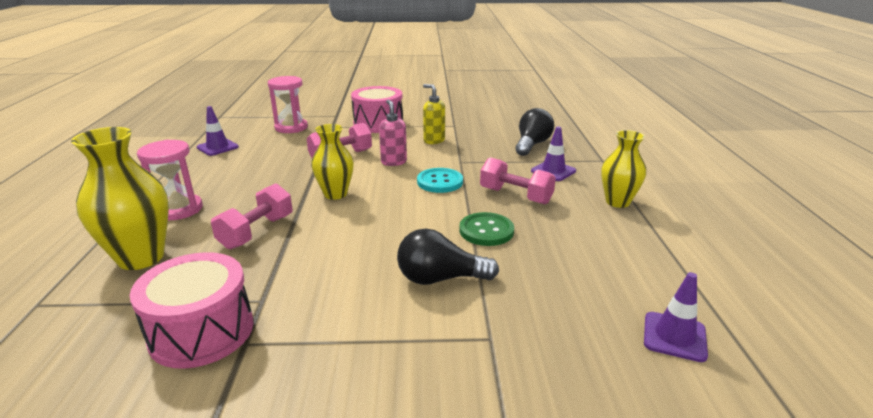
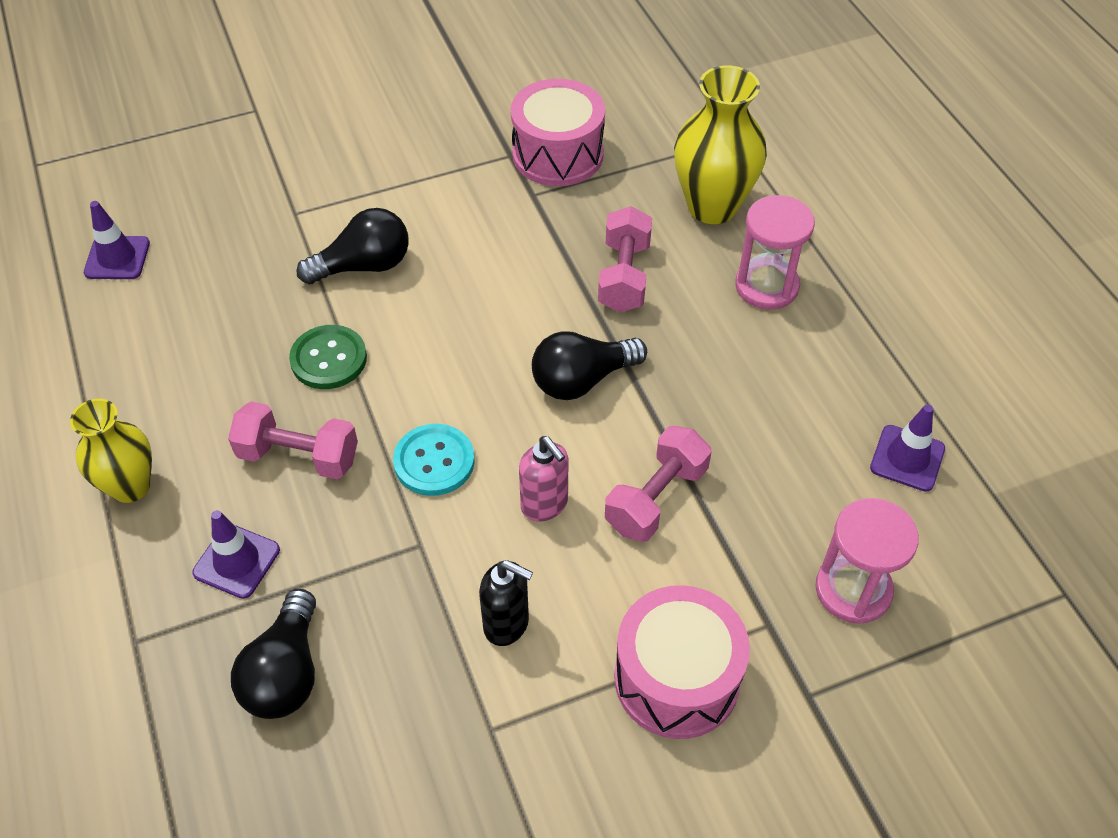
camera: 160 degrees right, 25 degrees up
(335, 194) = (582, 380): yellow vase -> black light bulb
(434, 140) = (507, 624): yellow soap dispenser -> black soap dispenser

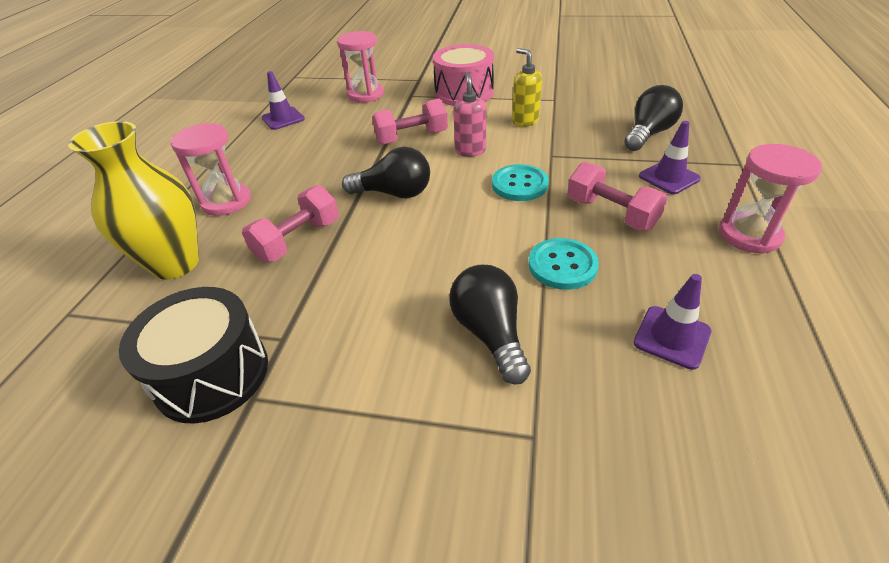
camera: 145 degrees left, 10 degrees down
(117, 258) = (790, 476): purple traffic cone -> purple traffic cone (672, 337)
(130, 486) = (749, 235): yellow vase -> pink hourglass
(328, 359) = (562, 265): green button -> turquoise button
(364, 266) = (490, 333): black light bulb -> black light bulb turned 60 degrees clockwise
(507, 624) = (525, 121): black soap dispenser -> yellow soap dispenser
(558, 154) = (212, 374): pink drum -> black drum

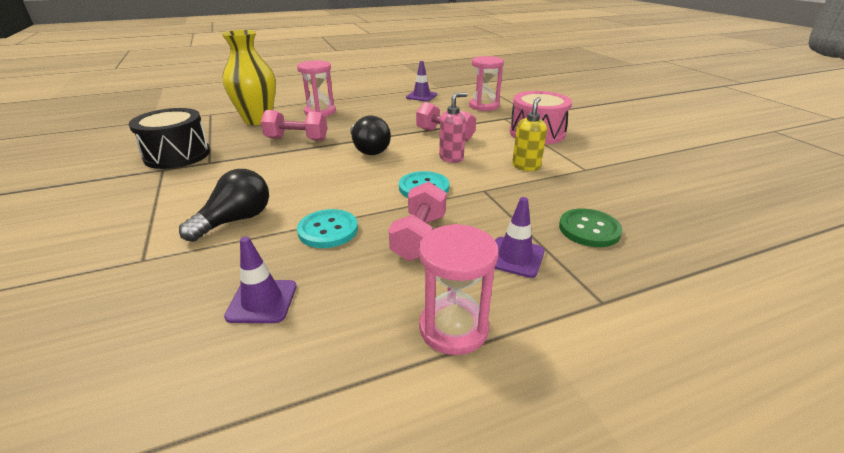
camera: 55 degrees right, 10 degrees down
(648, 134) = (589, 229): black light bulb -> green button

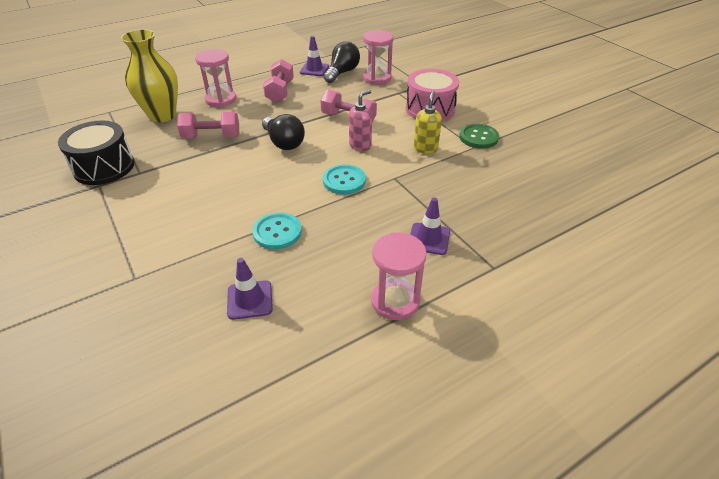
camera: 10 degrees left, 10 degrees up
(236, 220) = (195, 232): black light bulb -> black light bulb (342, 73)
(419, 237) = (353, 230): pink dumbbell -> pink dumbbell (280, 91)
(589, 229) = (481, 207): green button -> green button (478, 137)

